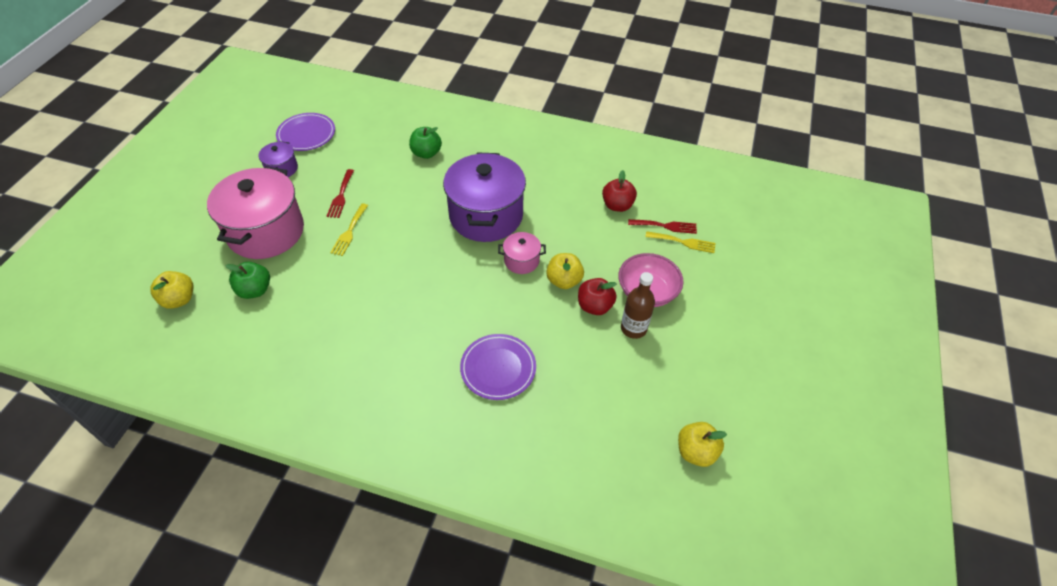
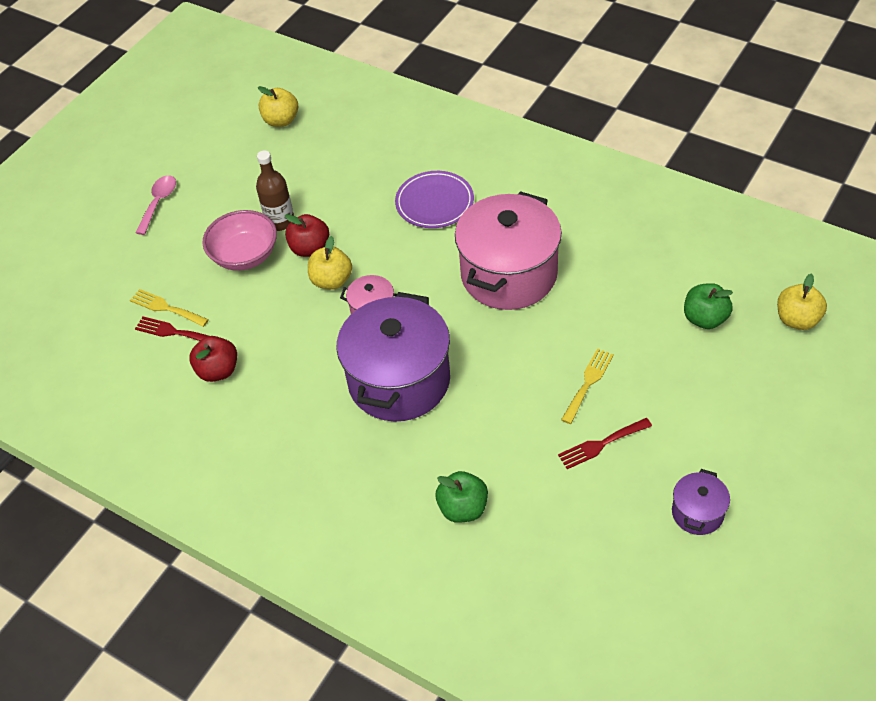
camera: 160 degrees left, 0 degrees up
(266, 232) = (704, 399): pink pot -> pink pot (509, 274)
(306, 134) = (663, 586): purple plate -> none
(341, 196) = (601, 444): red fork -> red fork turned 135 degrees counterclockwise
(755, 332) = (158, 203): none -> pink spoon

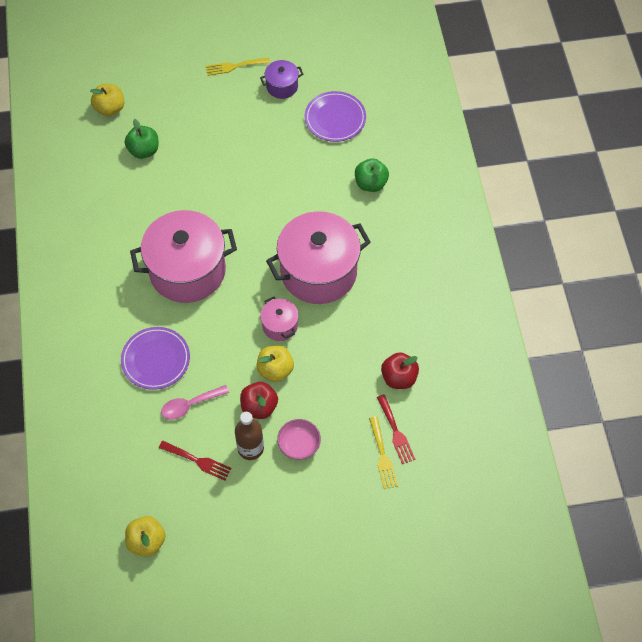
camera: 135 degrees left, 10 degrees up
(158, 203) = (301, 555): pink spoon -> pink spoon (190, 405)
(245, 255) = (299, 445): pink bowl -> pink bowl, size x0.66
(399, 381) = (318, 272): purple pot -> pink pot
(588, 383) = (239, 178): yellow fork -> yellow fork (234, 66)
(594, 538) = (335, 119): none -> purple plate
(601, 444) = (276, 148): red fork -> red fork (198, 461)

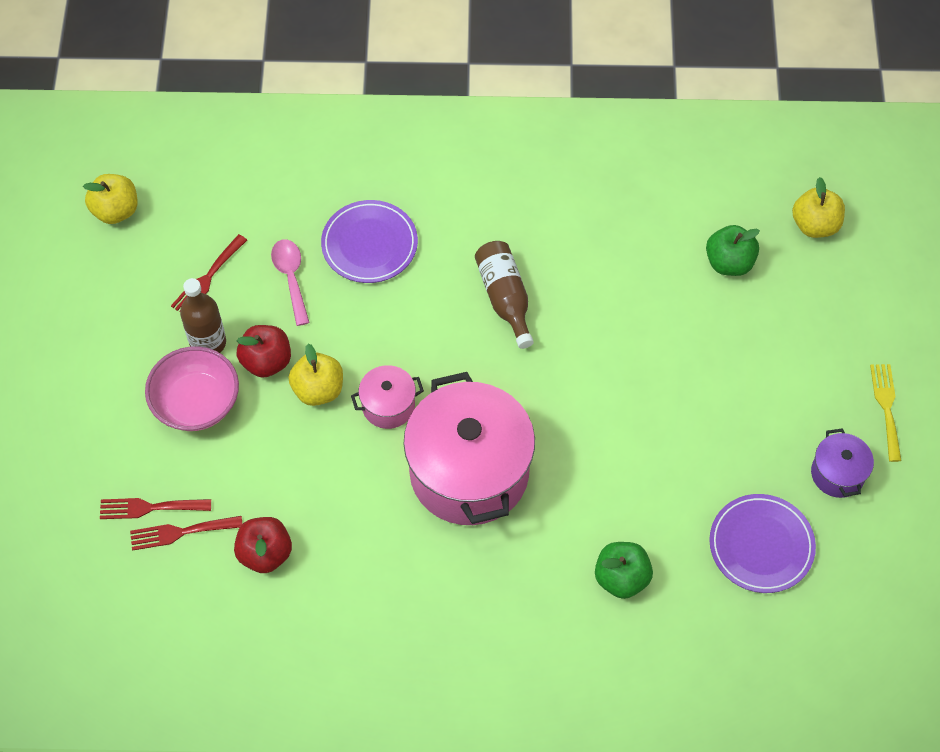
camera: 100 degrees right, 0 degrees up
(187, 271) = (505, 298): pink pot -> brown bottle
(299, 445) = (196, 403): pink bowl -> pink bowl, size x1.51
(382, 456) = (149, 508): yellow fork -> red fork

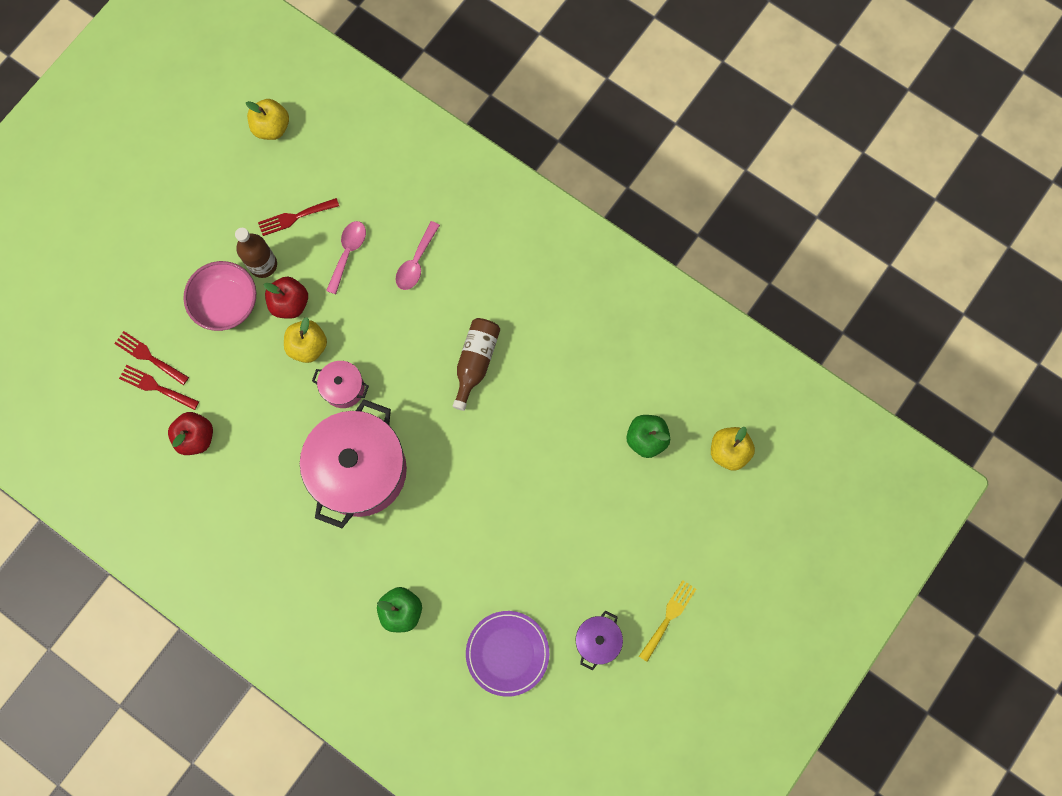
camera: 35 degrees right, 15 degrees up
(369, 244) = (416, 262): purple plate -> pink spoon

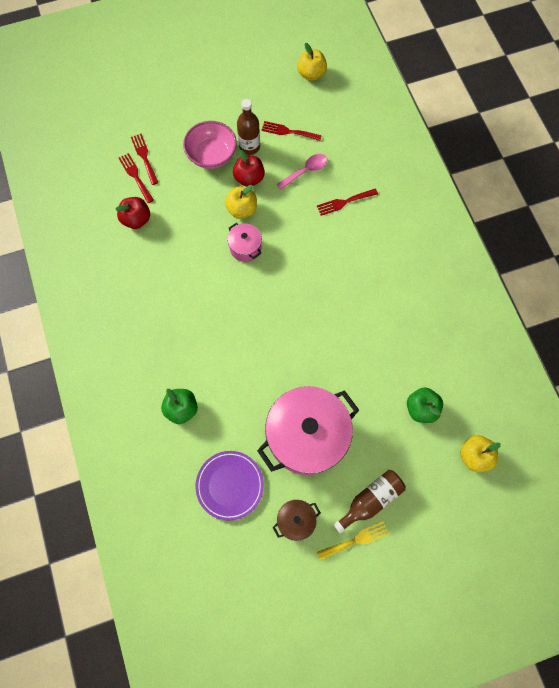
camera: 35 degrees right, 5 degrees down
(360, 470) = (219, 304): pink pot -> pink pot (306, 436)
(416, 262) = (344, 202): pink spoon -> red fork
(475, 362) = (340, 285): brown bottle -> brown bottle (370, 500)
(597, 640) = (296, 520): purple pot -> brown pot

